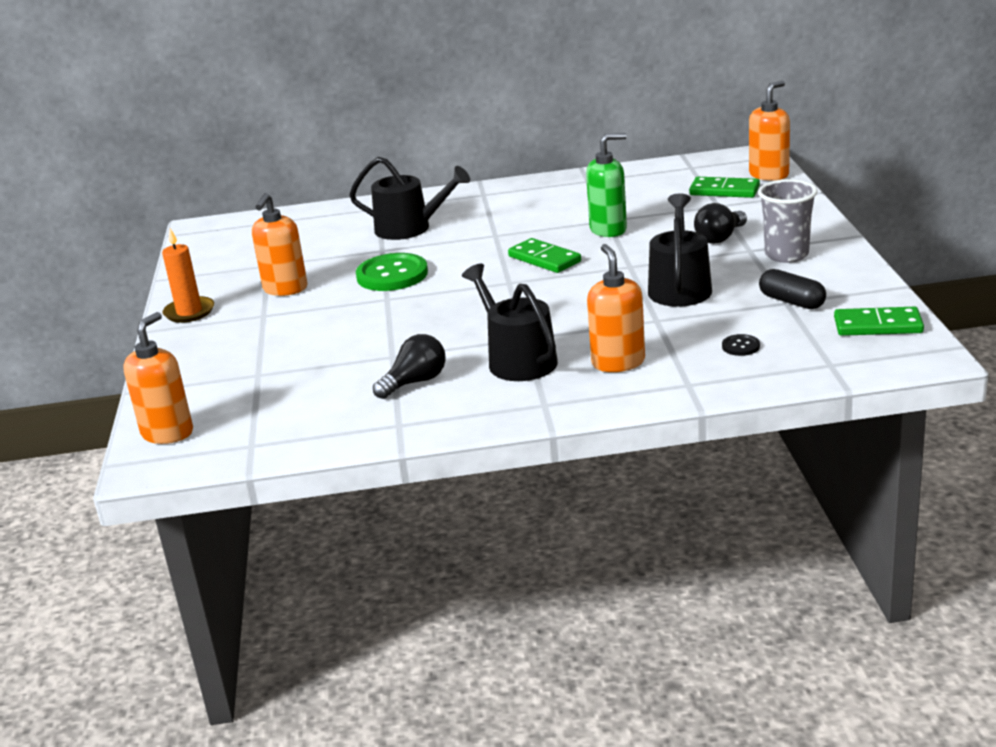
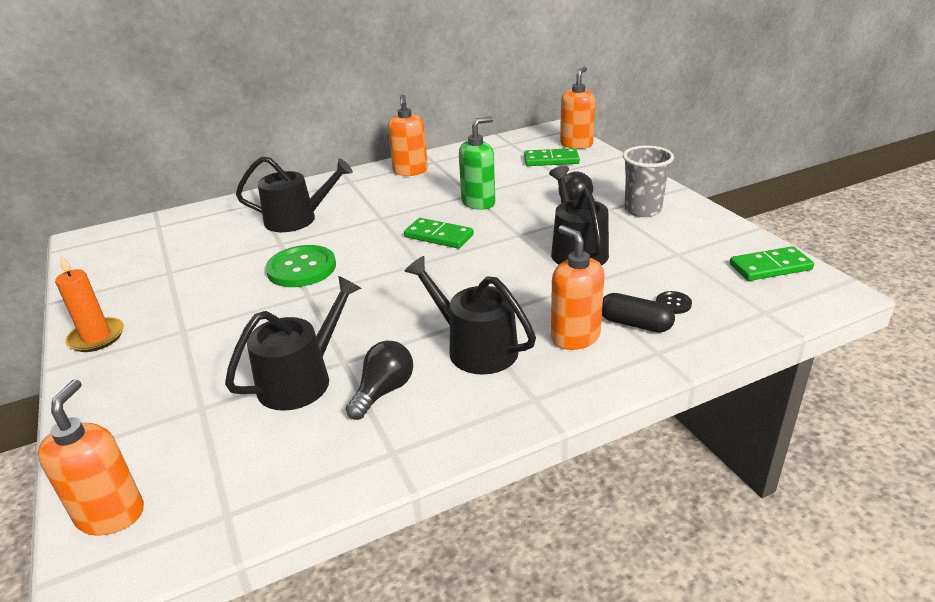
camera: 20 degrees left, 5 degrees up
(285, 289) = (196, 297): orange soap dispenser -> orange soap dispenser (410, 171)
(349, 365) = (301, 379): none -> black watering can
(792, 301) = (681, 253): black capsule -> black capsule (635, 324)

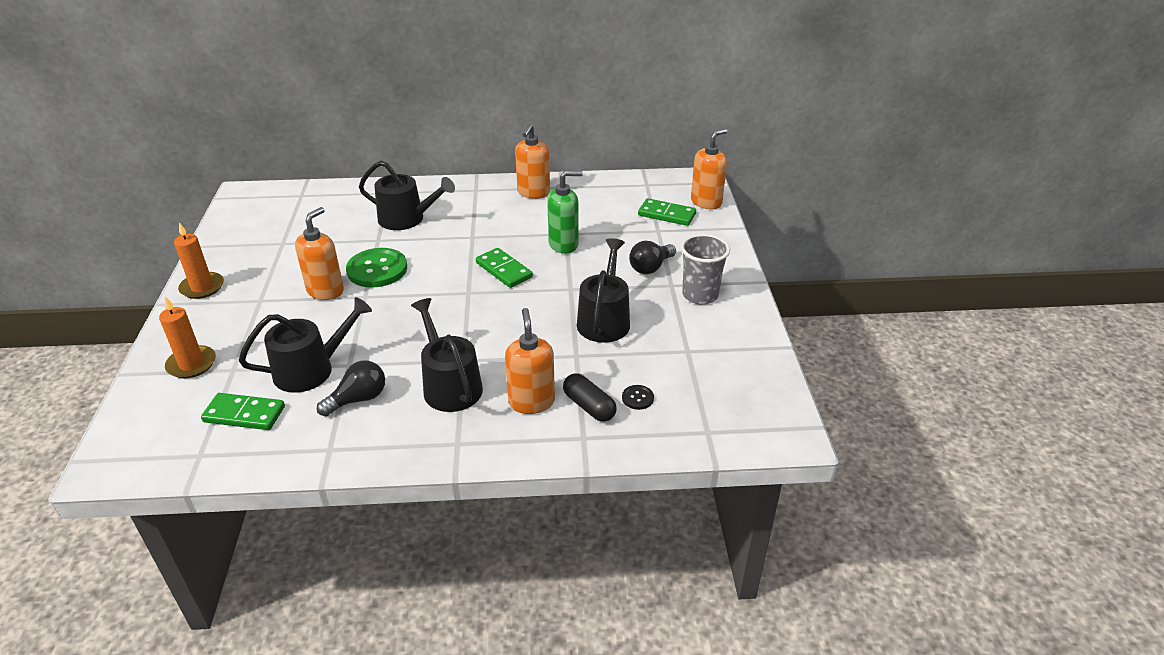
camera: 20 degrees right, 5 degrees up
(111, 514) = (136, 429): orange soap dispenser -> orange soap dispenser (325, 291)
(140, 418) = (191, 364): none -> orange candle
(770, 267) = (757, 390): green domino -> green domino (244, 414)

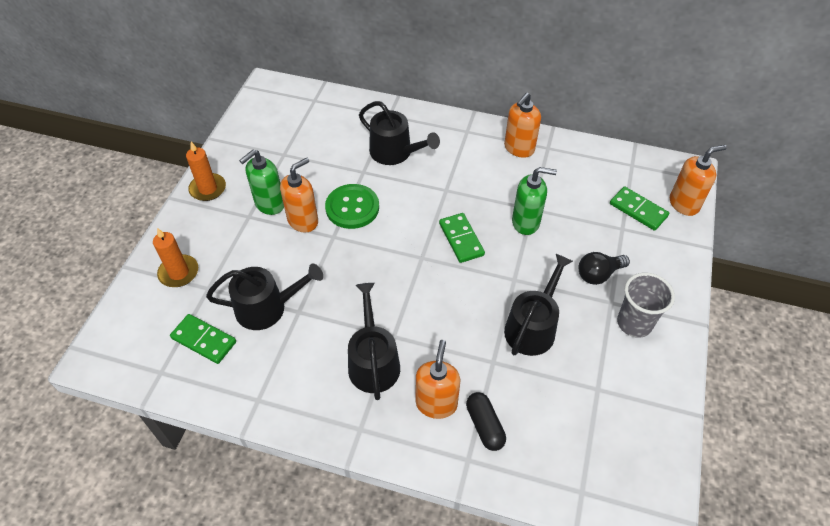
camera: 20 degrees right, 15 degrees up
(281, 285) = (269, 204): none -> green soap dispenser
(358, 399) = (295, 353): black light bulb -> none
(637, 398) = (531, 430): black button -> none

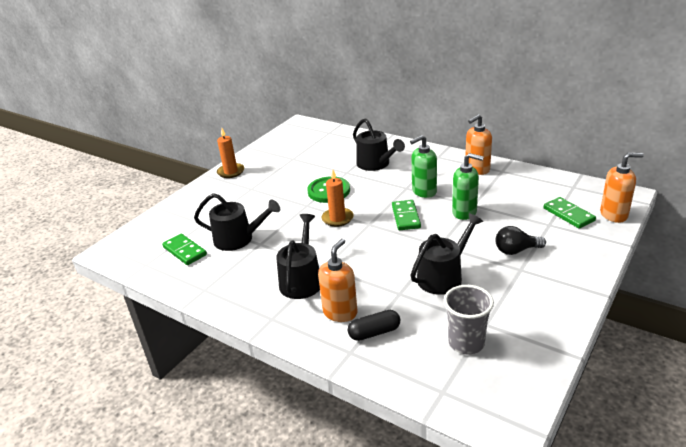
camera: 20 degrees right, 20 degrees down
(179, 272) = (187, 213): orange candle -> orange candle (337, 218)
(269, 204) = (269, 183): green soap dispenser -> green soap dispenser (424, 192)
(303, 221) = (289, 195): orange soap dispenser -> none
(484, 425) = (374, 332): black capsule -> black capsule turned 75 degrees clockwise
(634, 323) = (537, 285): grey cup -> grey cup (466, 343)

